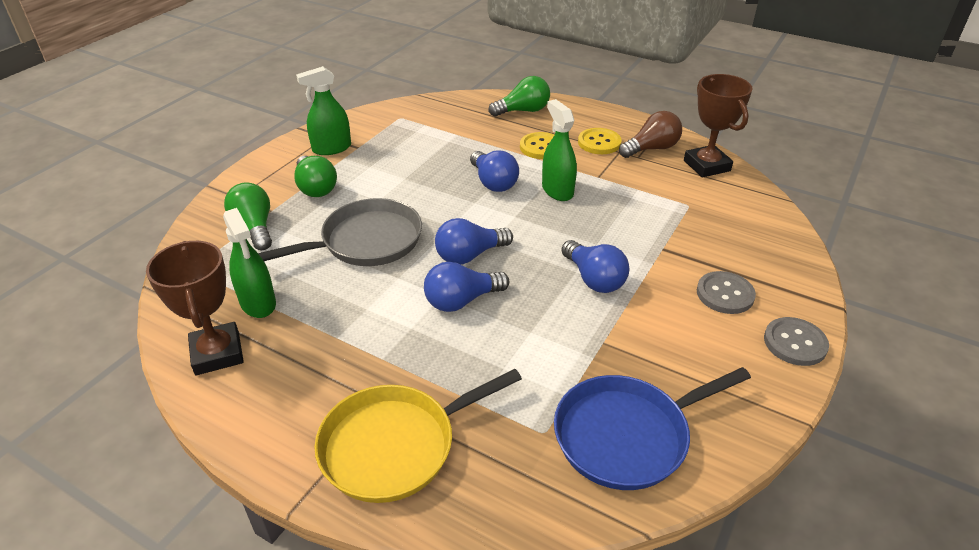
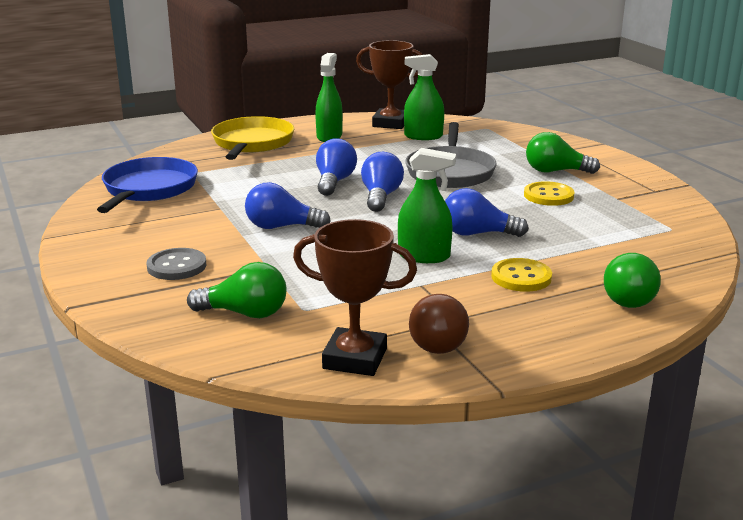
camera: 125 degrees right, 15 degrees down
(254, 228) = (517, 147): green light bulb -> green light bulb (245, 313)
(331, 148) = (626, 188): green spray bottle -> green spray bottle (329, 136)
(599, 143) = (493, 313): yellow button -> yellow button (548, 196)
(795, 343) = (90, 267): grey button -> none

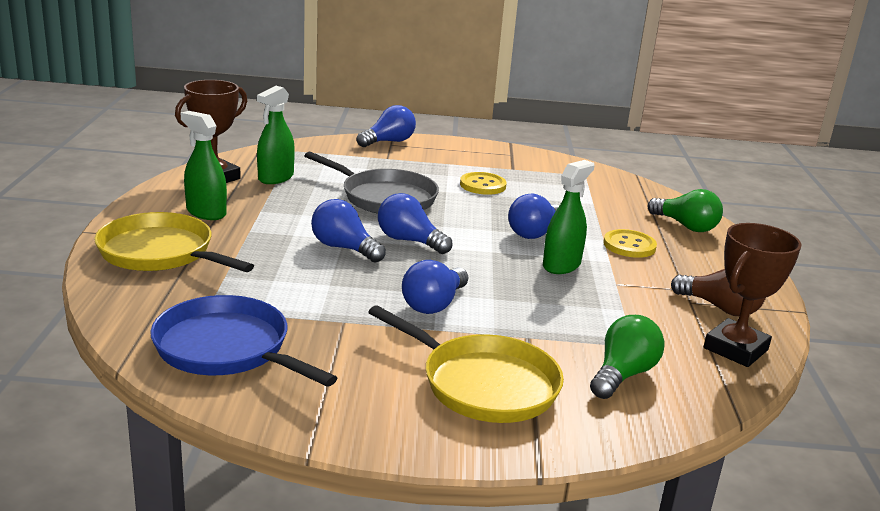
camera: 65 degrees left, 0 degrees up
(177, 266) = (483, 384): grey button -> yellow pan
(555, 171) = (434, 166): green light bulb -> none
(575, 146) = (388, 142): none -> blue light bulb

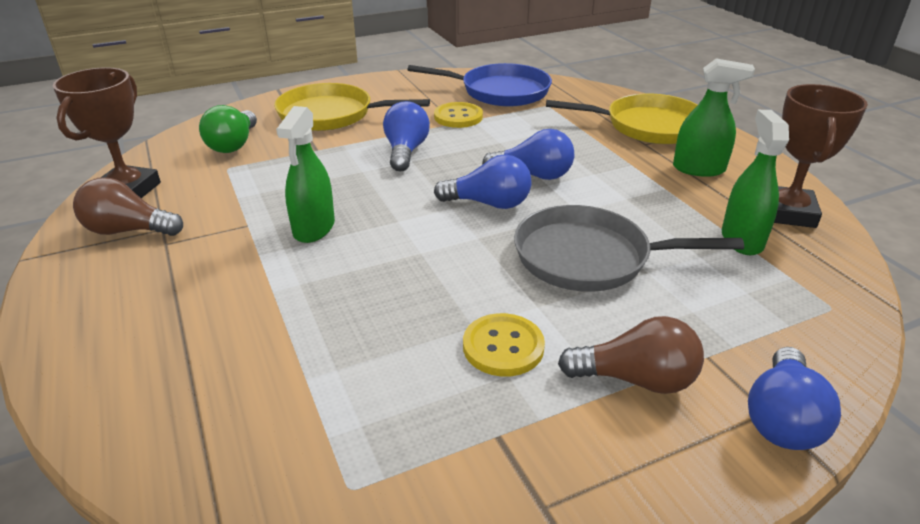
camera: 155 degrees right, 10 degrees up
(432, 162) = (636, 379): none -> brown light bulb
(534, 233) = (367, 268): blue light bulb -> none
(629, 245) = (235, 292): yellow button -> yellow button (458, 117)
(685, 226) = (137, 379): green light bulb -> none

